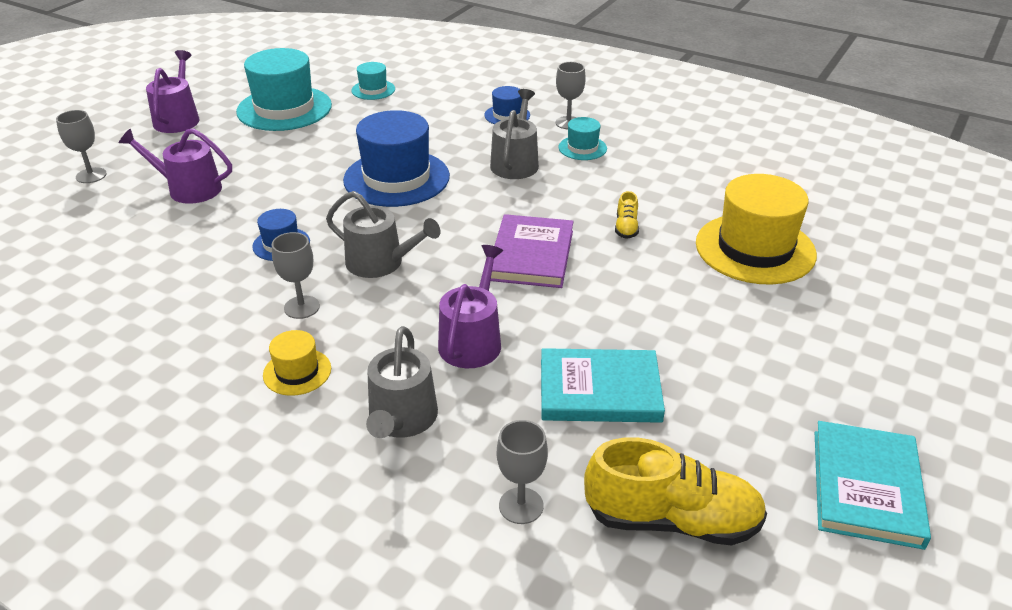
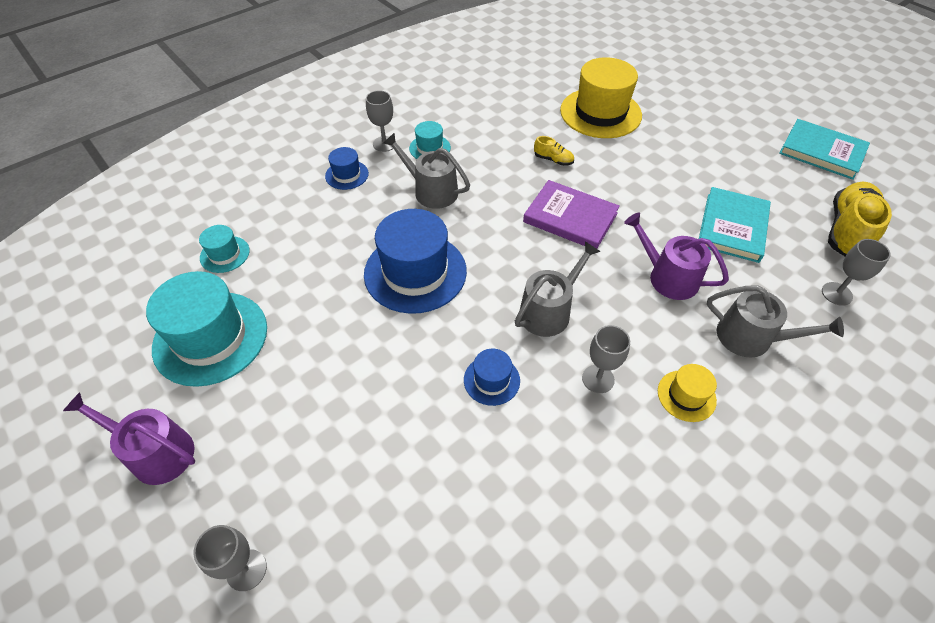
camera: 70 degrees left, 15 degrees up
(188, 189) = (342, 454): purple watering can -> none

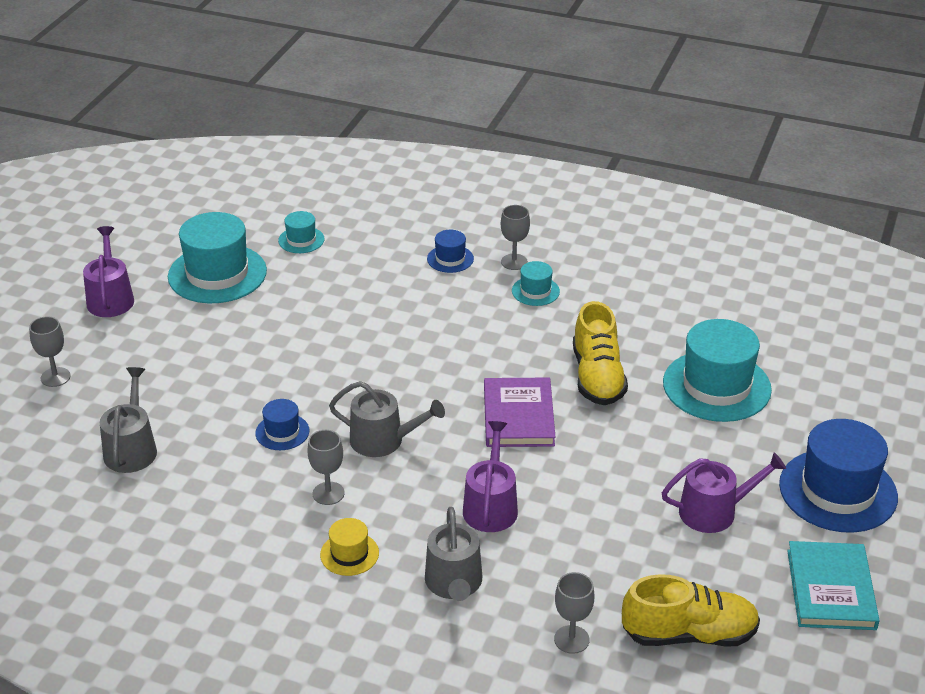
camera: 60 degrees right, 15 degrees down
(415, 272) = (365, 346): blue hat -> blue hat (838, 491)
(431, 191) = (475, 315): grey watering can -> grey watering can (131, 448)
(553, 160) = (597, 377): yellow shoe -> yellow shoe, size x2.20
(600, 113) = (716, 386): yellow hat -> turquoise hat
(727, 167) = (715, 511): none -> purple watering can
(732, 227) = (610, 537): turquoise book -> none

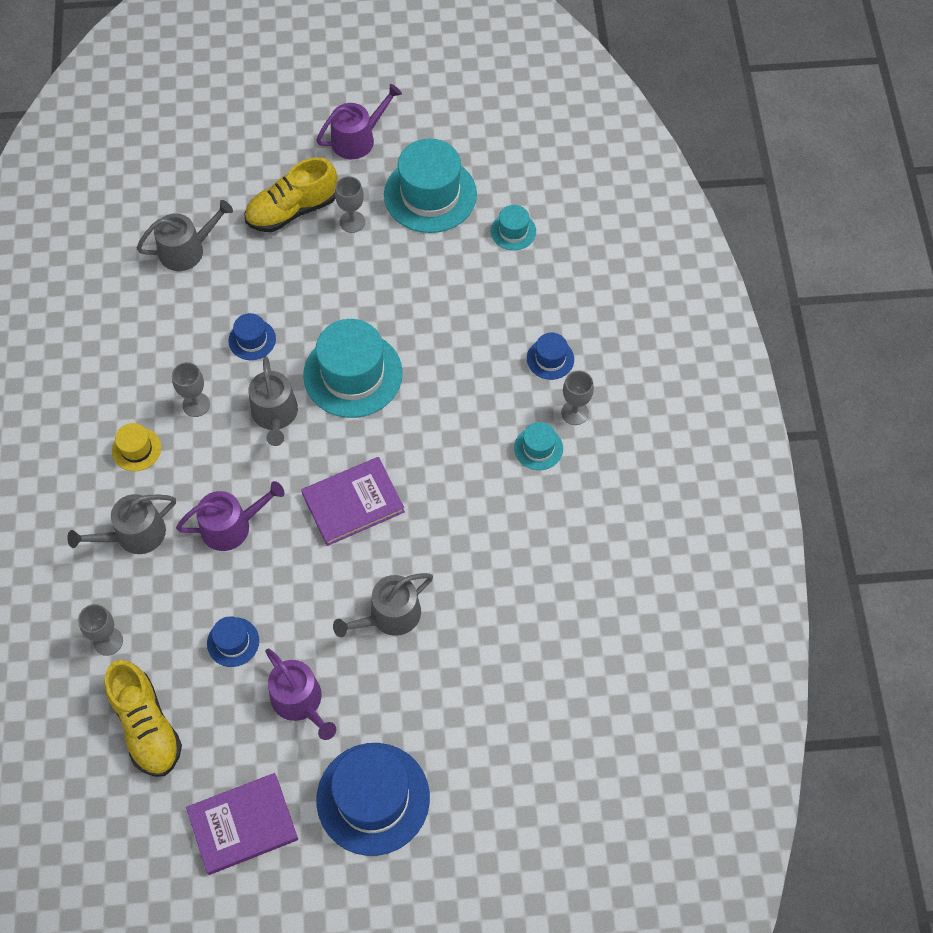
camera: 65 degrees right, 25 degrees up
(55, 377) = (244, 157): grey goblet -> grey goblet (352, 222)
(597, 377) = (437, 546): yellow shoe -> yellow shoe (292, 210)
(624, 541) = (233, 642): none -> blue hat
(653, 427) = (389, 616): none -> grey watering can
(716, 386) = (473, 651): turquoise hat -> turquoise hat (353, 374)
(831, 589) = (243, 825): turquoise book -> purple book

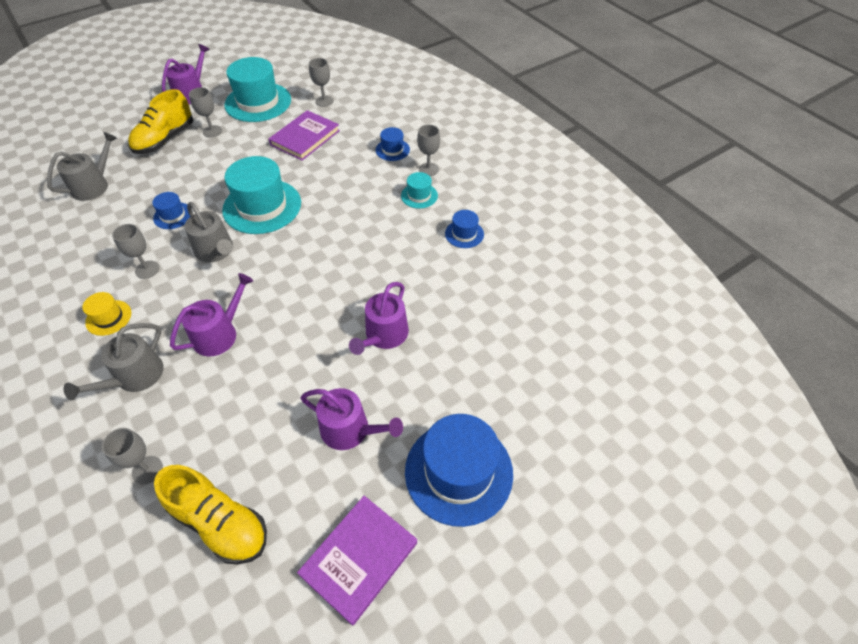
camera: 30 degrees left, 10 degrees down
(233, 642) = (266, 414): blue hat -> blue hat (464, 234)
(353, 503) = (309, 278): purple book -> purple book (305, 138)
(389, 616) = (384, 336): grey watering can -> purple watering can
(513, 231) = (324, 101): turquoise hat -> grey goblet

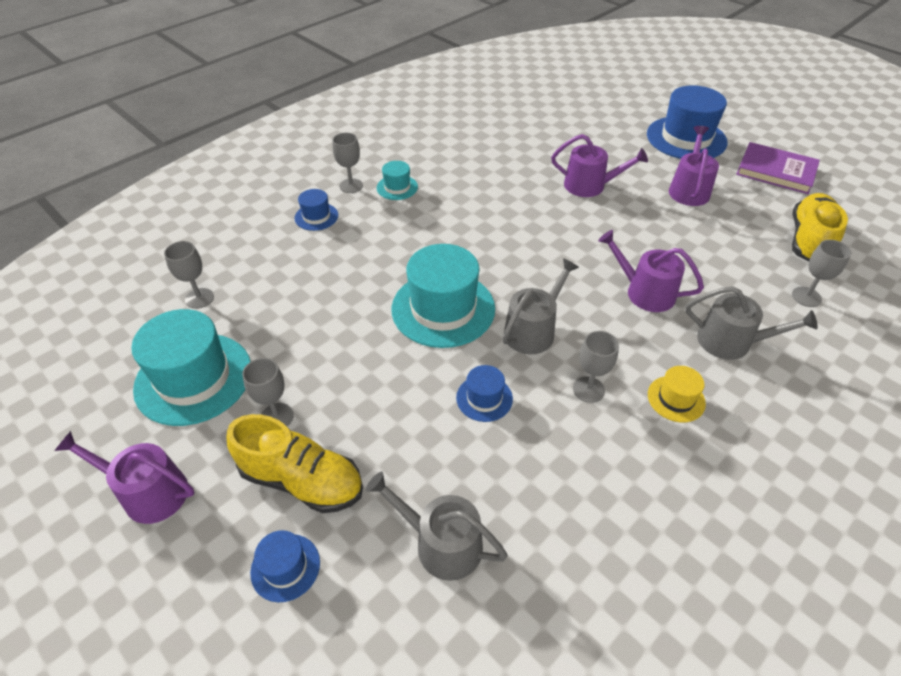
camera: 100 degrees left, 5 degrees down
(305, 138) = (293, 300): purple book -> none
(464, 234) = (447, 155): blue hat -> blue hat (285, 567)

